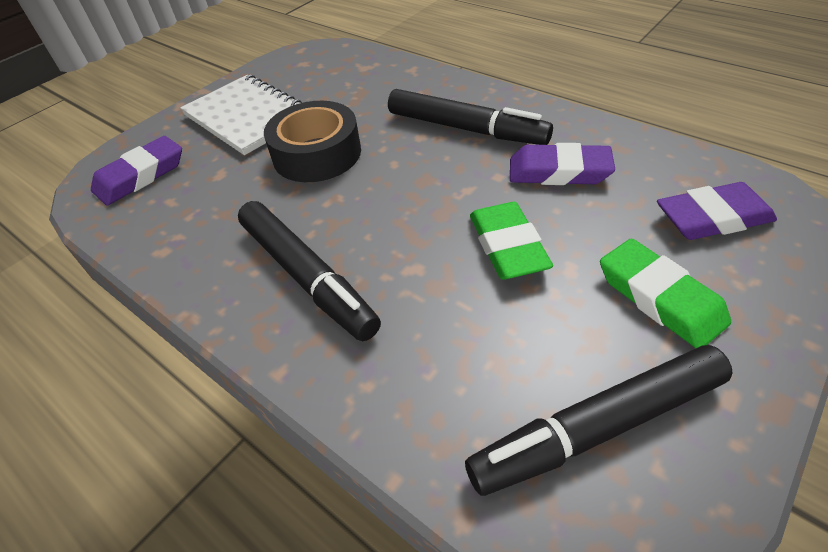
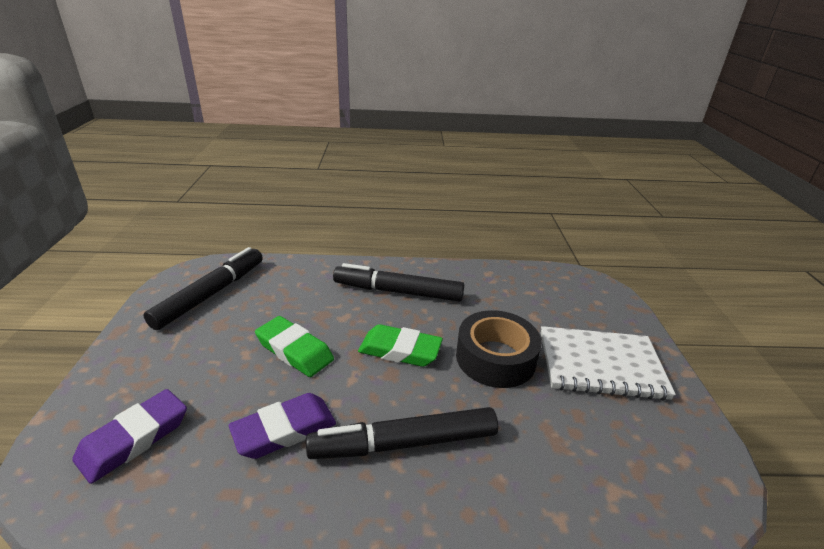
camera: 135 degrees right, 15 degrees down
(141, 176) = (575, 295): purple eraser -> none
(659, 298) = (182, 358): green eraser -> green eraser (400, 350)

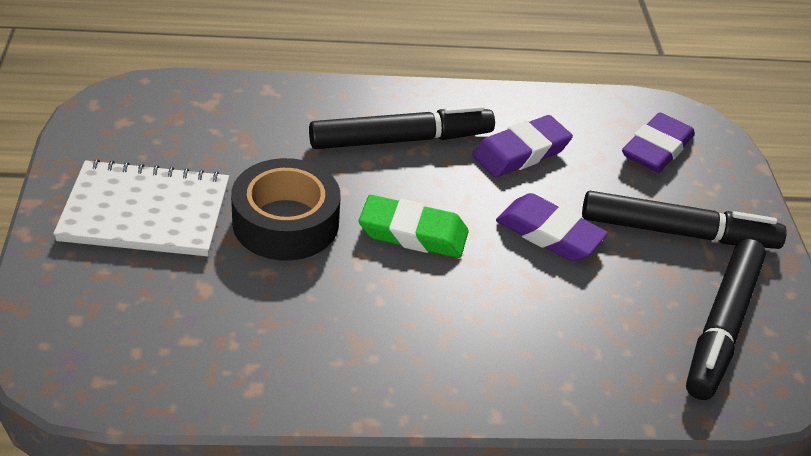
camera: 175 degrees right, 10 degrees up
(294, 350) = (549, 234): green eraser -> purple eraser
(398, 291) = (425, 336): black marker -> black marker (678, 232)

